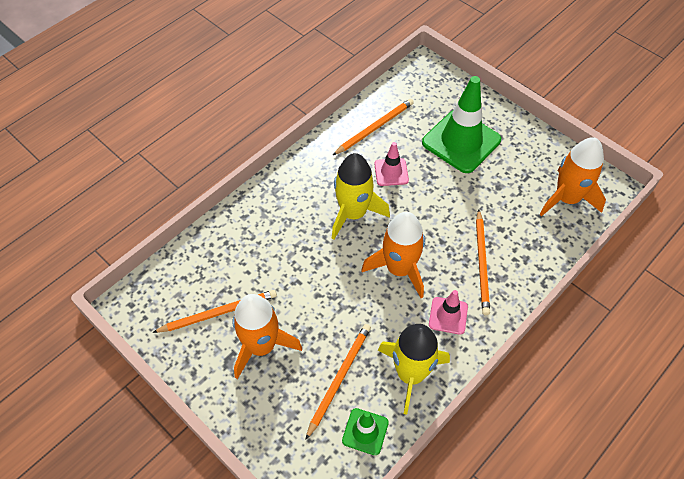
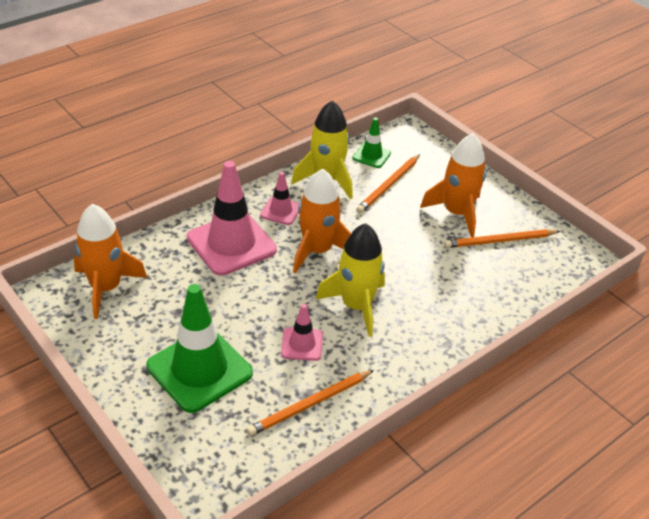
camera: 175 degrees left, 15 degrees down
(482, 263) = (231, 244): orange pencil -> pink traffic cone

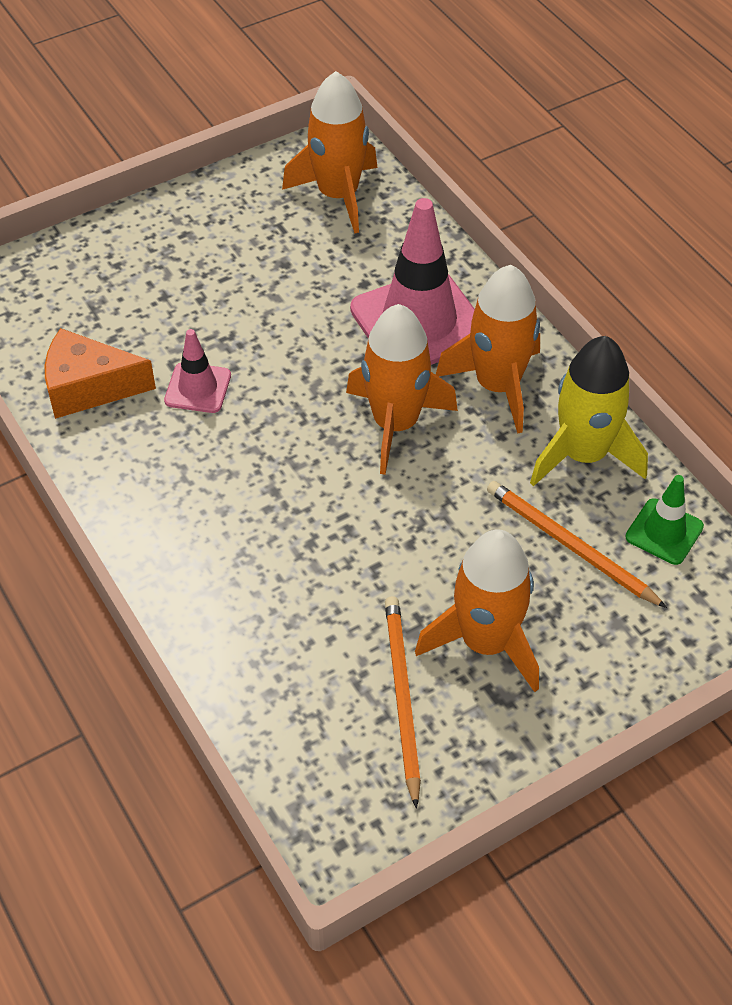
camera: 100 degrees right, 10 degrees up
(199, 370) = (174, 282): green traffic cone -> none
(281, 211) = (497, 385): pink traffic cone -> orange rocket
(310, 404) = (89, 387): orange pencil -> orange cheese
(356, 306) = (264, 459): yellow rocket -> none

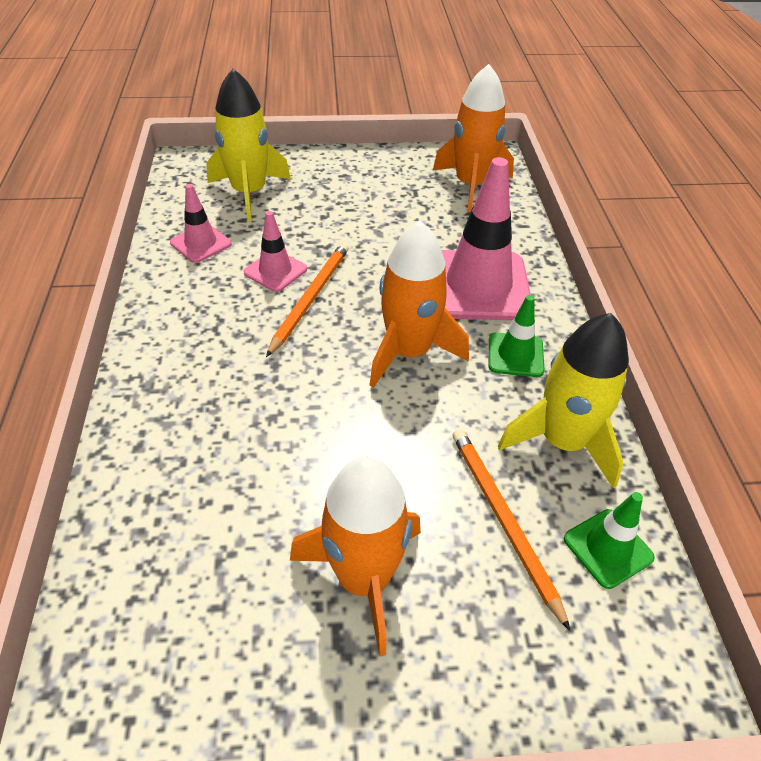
camera: 25 degrees right, 5 degrees down
(89, 387) = (201, 243): orange cheese -> pink traffic cone
(92, 300) = (249, 193): none -> yellow rocket
(402, 697) = (249, 595): orange pencil -> orange pencil (310, 298)
(497, 385) = (515, 355): orange rocket -> green traffic cone

